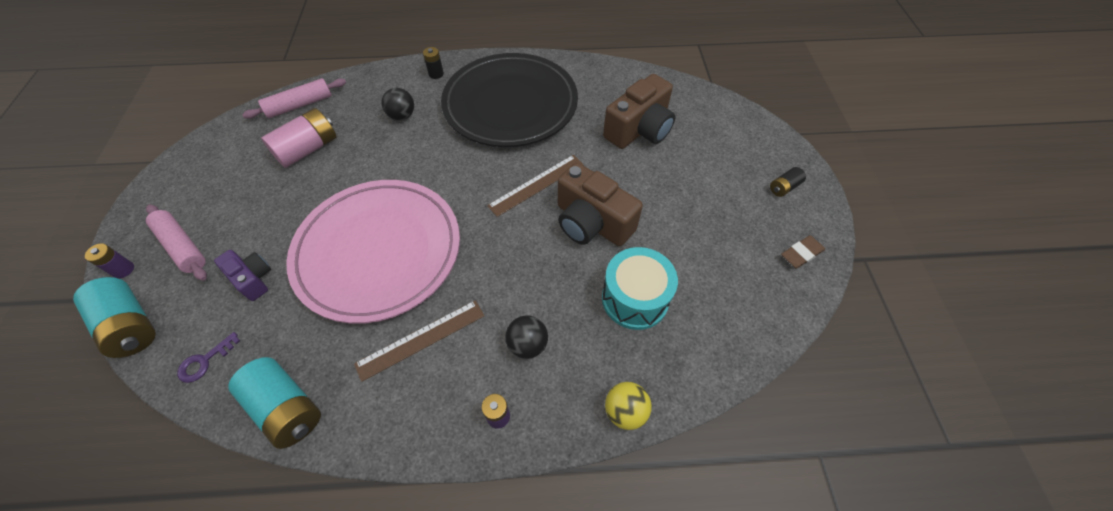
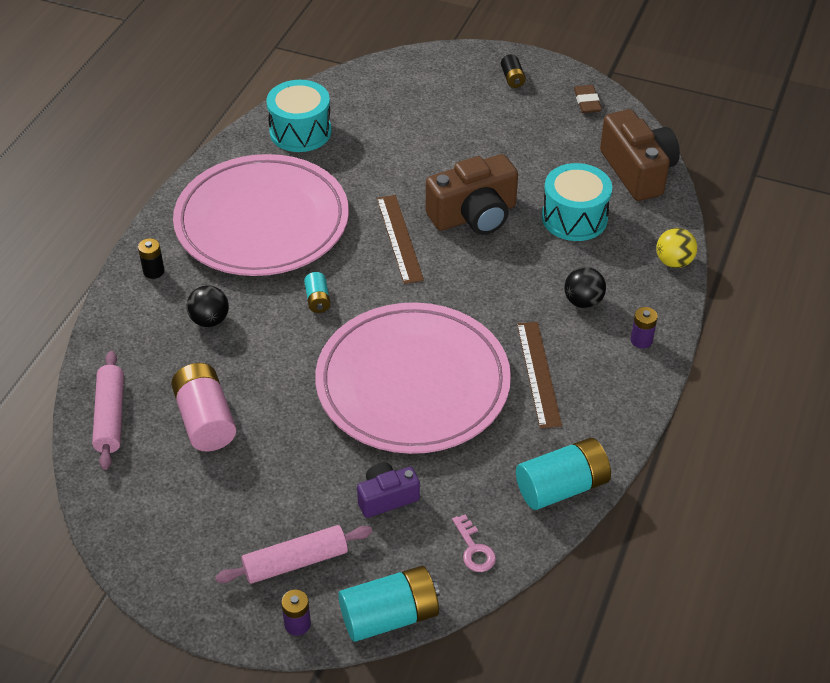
camera: 65 degrees left, 10 degrees down
(205, 361) = (474, 549): purple key -> pink key
(446, 162) = (317, 300): none -> turquoise battery
(510, 104) = (262, 222): black plate -> pink plate
(616, 88) = (300, 131): none -> turquoise drum
(639, 130) = (375, 138): brown camera -> brown camera (638, 171)

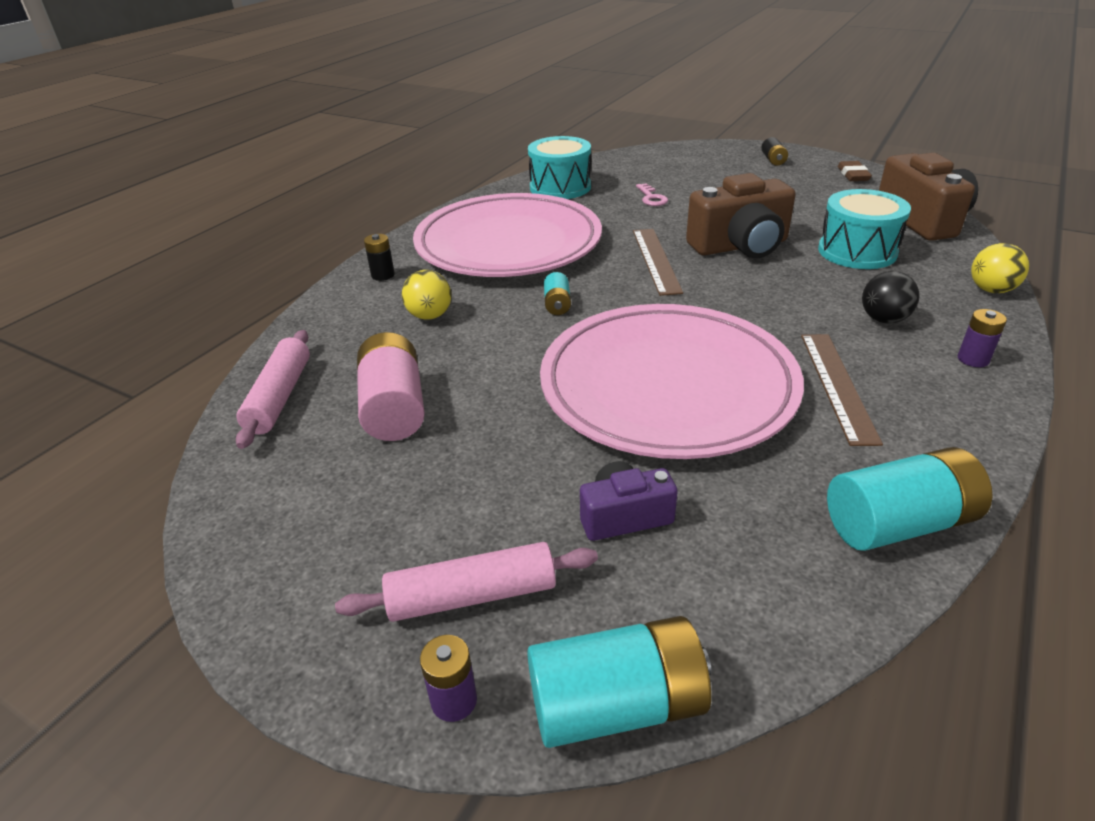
camera: 10 degrees right, 10 degrees down
(210, 320) = (430, 316): black ball -> yellow ball
(474, 549) = (764, 603): pink key -> pink key (651, 198)

